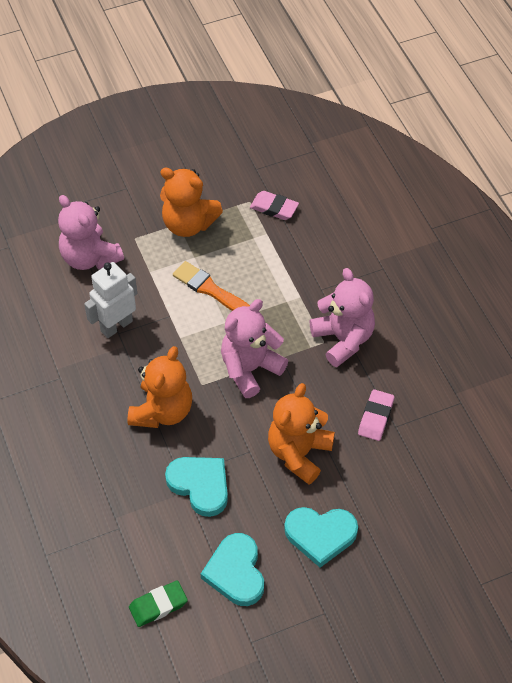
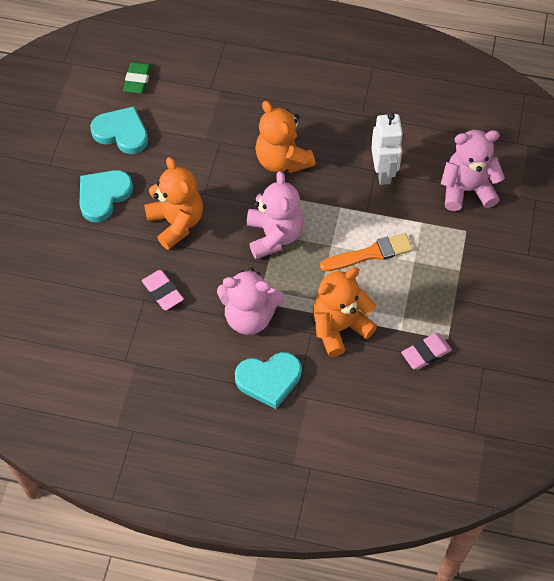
camera: 125 degrees right, 5 degrees up
(188, 224) = (454, 277): orange teddy bear -> orange teddy bear (339, 327)
(200, 485) = (202, 149): turquoise heart -> turquoise heart (269, 380)

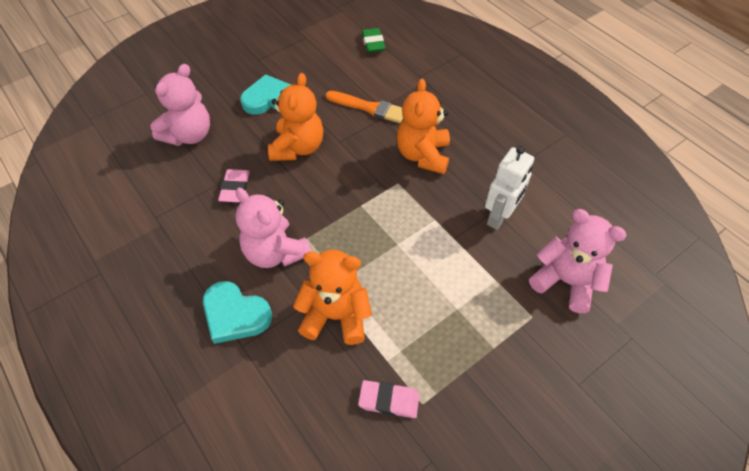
camera: 40 degrees right, 5 degrees down
(121, 133) = (326, 68): turquoise heart -> none
(137, 80) = (373, 43): green eraser -> green eraser turned 60 degrees counterclockwise
(274, 236) = (359, 205): pink teddy bear -> pink teddy bear (189, 135)
(370, 253) = (424, 274): orange brush -> orange brush (369, 108)

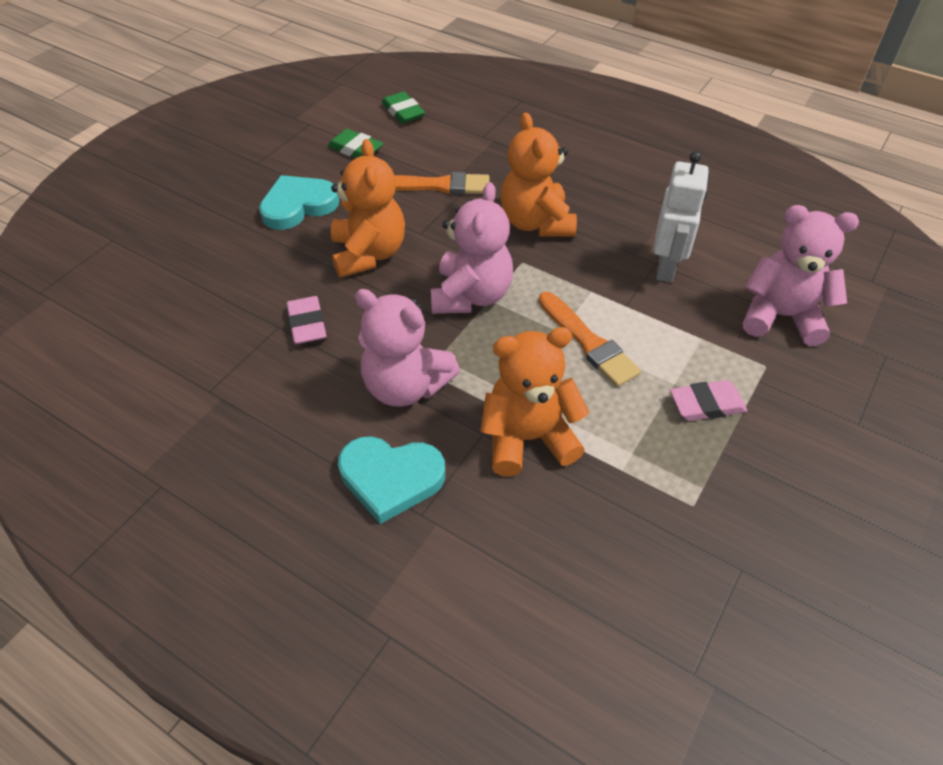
camera: 20 degrees left, 5 degrees down
(189, 135) = (205, 276): pink teddy bear -> pink teddy bear (471, 296)
(327, 65) = (355, 149): none -> green eraser
(389, 400) = (650, 516): pink eraser -> pink eraser (706, 404)
(413, 258) = (588, 342): none -> orange brush

